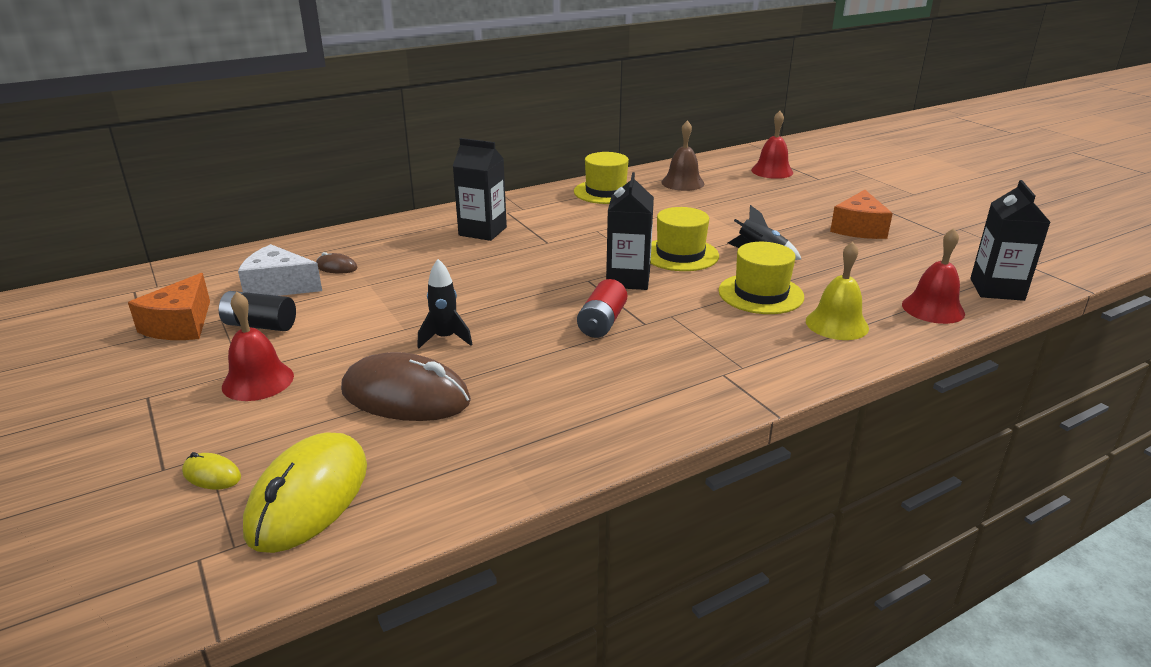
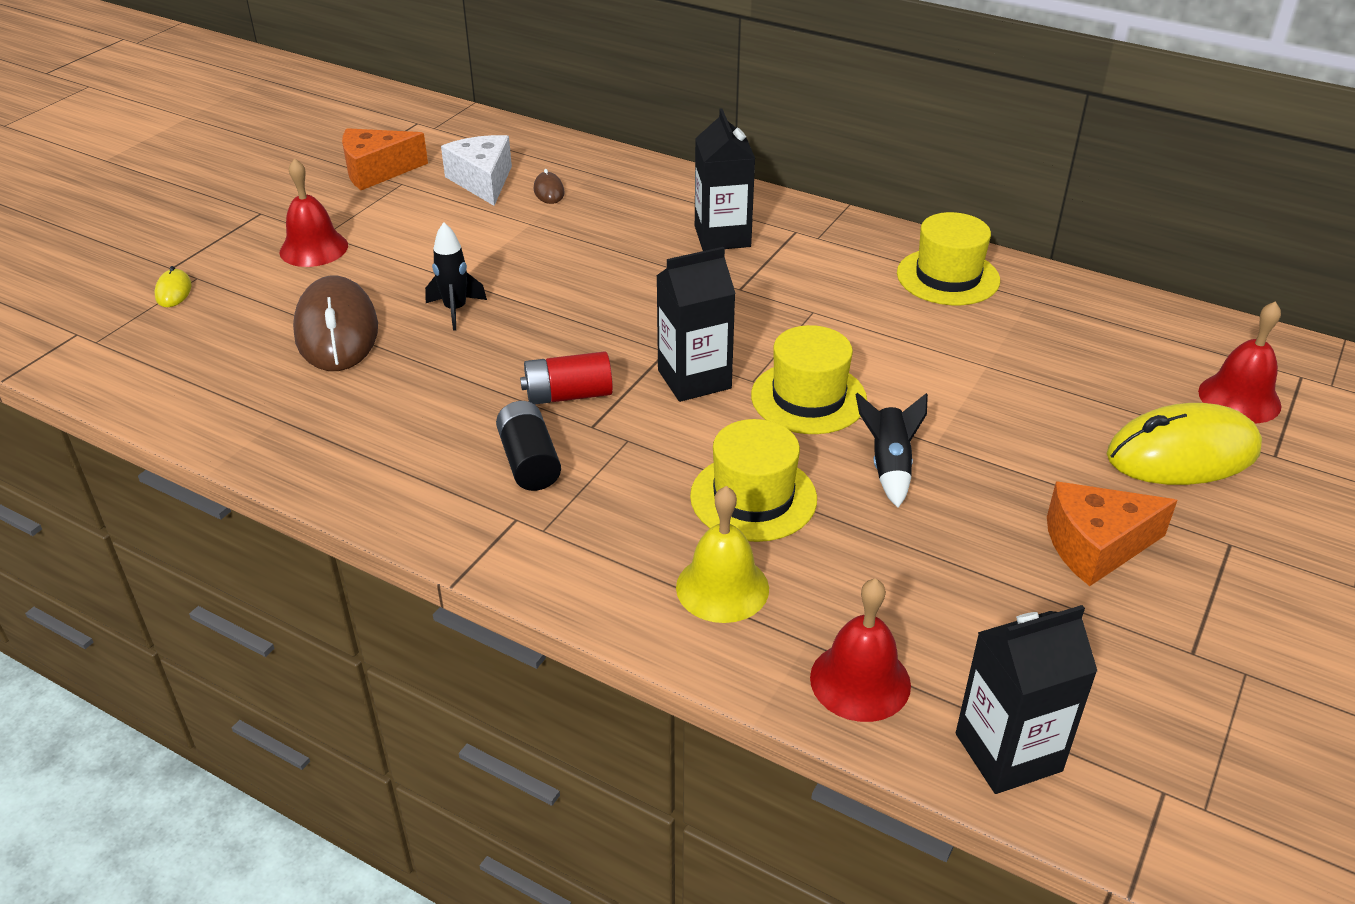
camera: 60 degrees right, 10 degrees up
(260, 325) = (404, 206): black battery -> black battery (529, 462)
(309, 497) = (166, 347): yellow mouse -> yellow mouse (1182, 454)
(682, 183) = (1067, 328): brown bell -> none

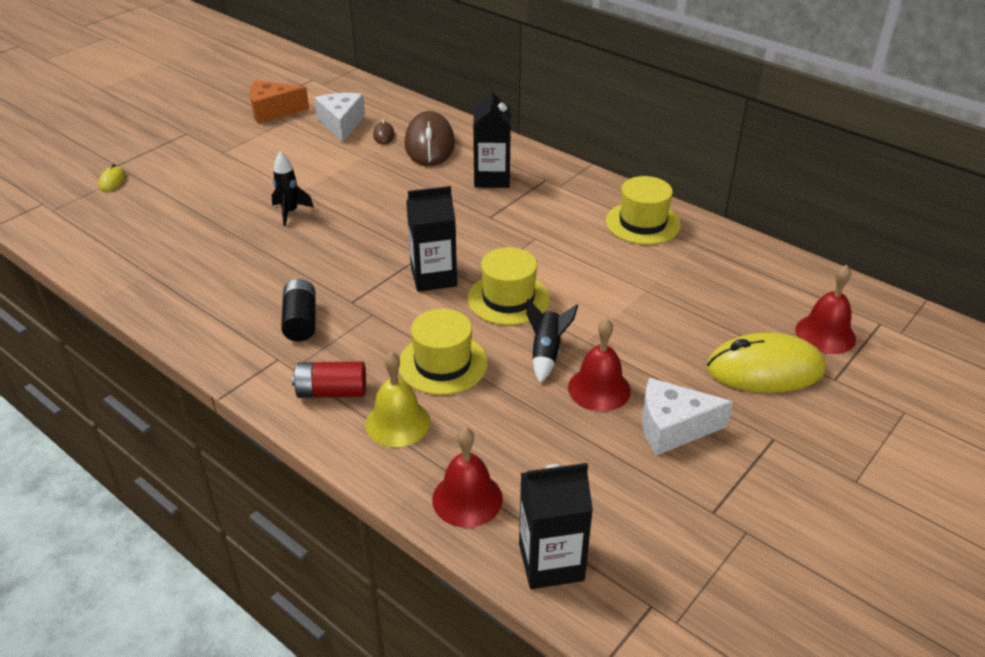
camera: 10 degrees right, 0 degrees up
(314, 248) = (212, 161): red bell -> red bell (599, 389)
(337, 331) = (207, 218): brown mouse -> brown mouse (430, 144)
(568, 395) = (344, 279): red battery -> red battery (332, 392)
(1096, 546) = (673, 427): orange cheese -> white cheese

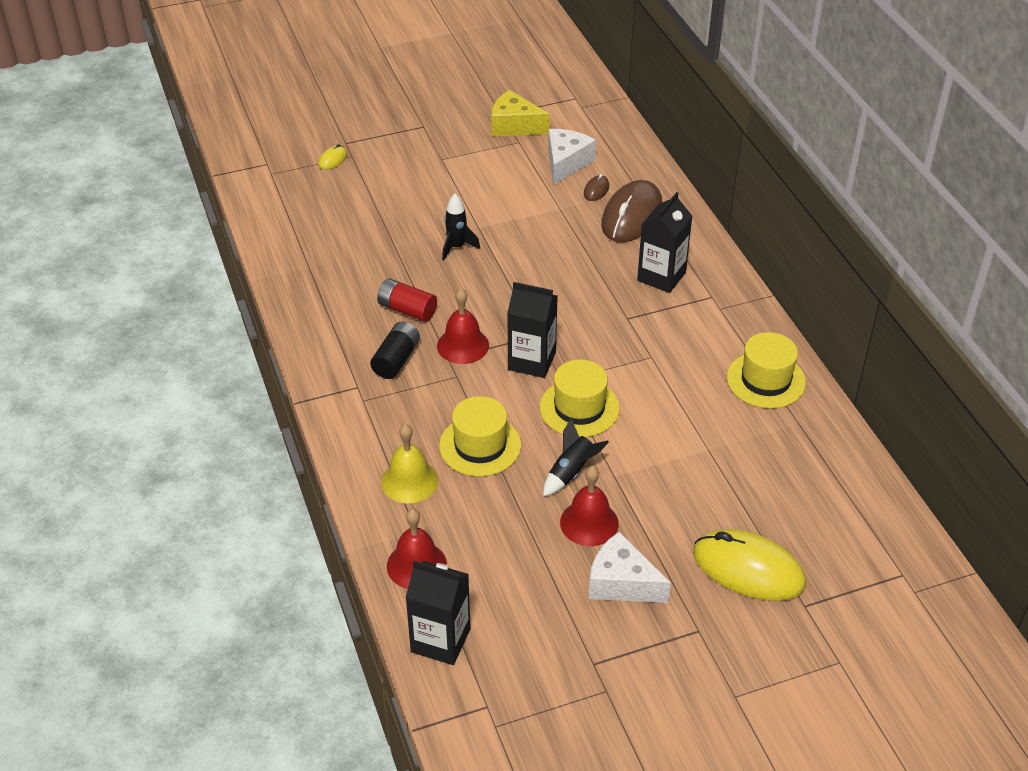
camera: 30 degrees right, 5 degrees up
(273, 111) = (514, 126): orange cheese -> yellow cheese
(332, 392) = (378, 433): red battery -> red battery (407, 310)
(825, 334) = (837, 562): red bell -> red bell (463, 345)

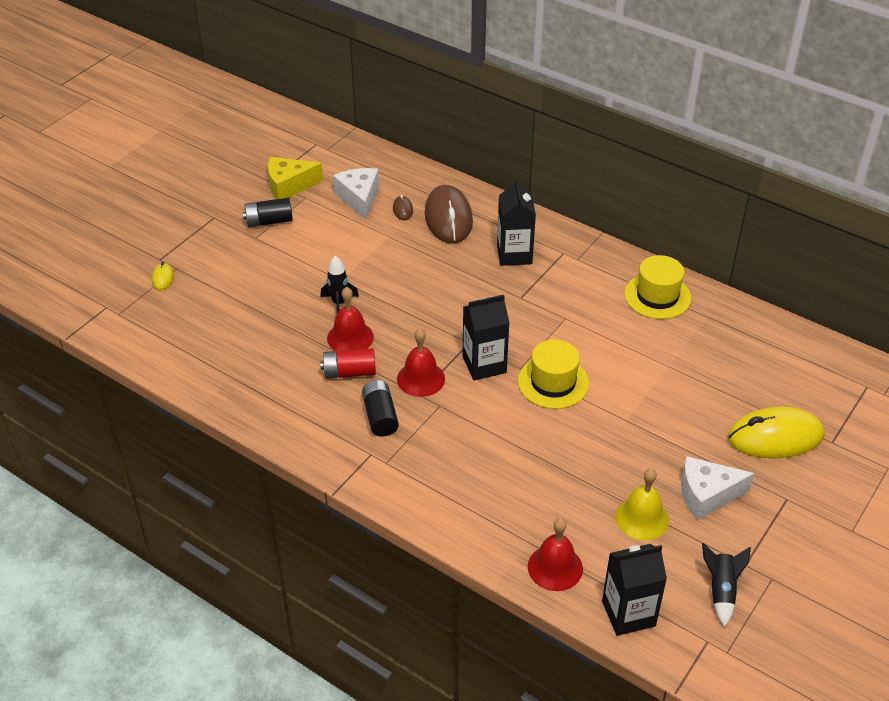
camera: 35 degrees left, 0 degrees up
(409, 481) = (485, 506): yellow bell -> yellow bell (642, 518)
(466, 149) = (269, 221): none -> black battery
(480, 445) = (510, 449): yellow hat -> none
(571, 472) = (595, 433): black rocket -> black rocket (721, 590)
(589, 523) = (643, 464): red bell -> red bell (350, 337)

